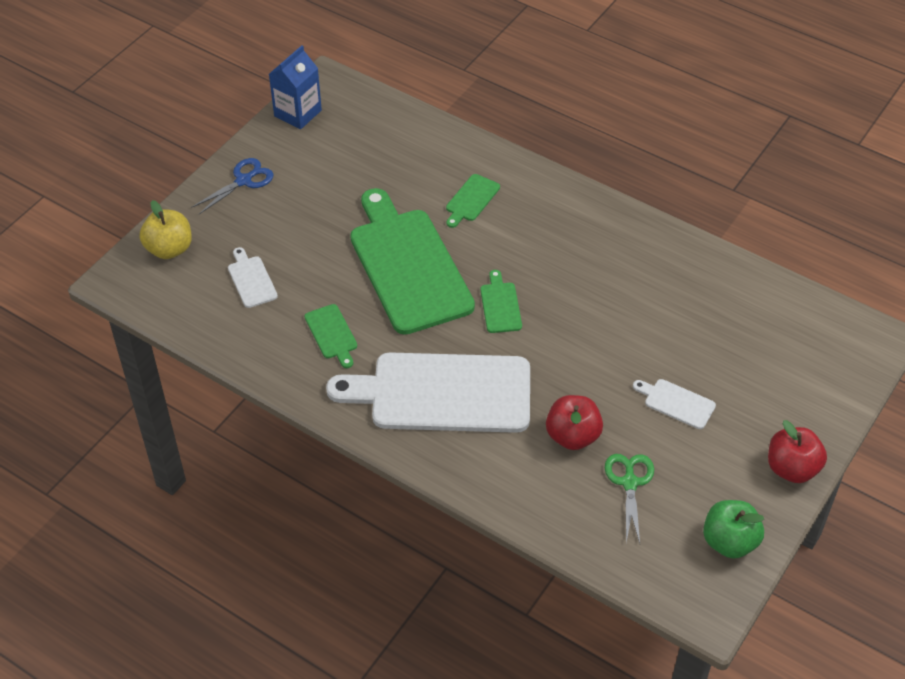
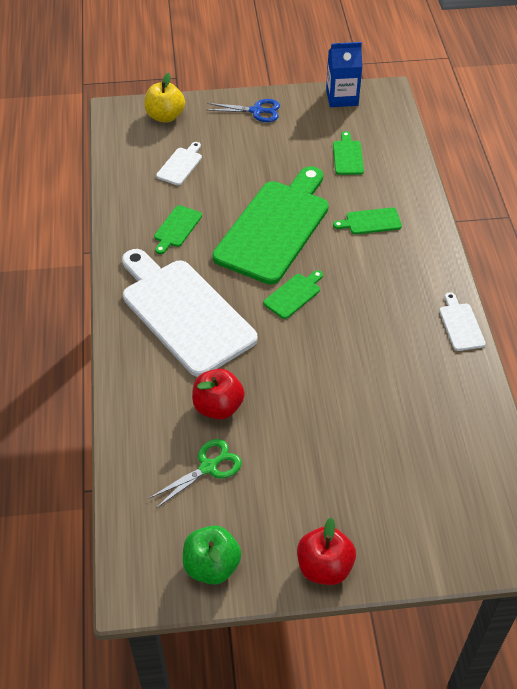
camera: 50 degrees right, 0 degrees up
(376, 160) = (347, 156): none -> green cutting board
(676, 403) = (312, 451): white cutting board -> white cutting board (460, 325)

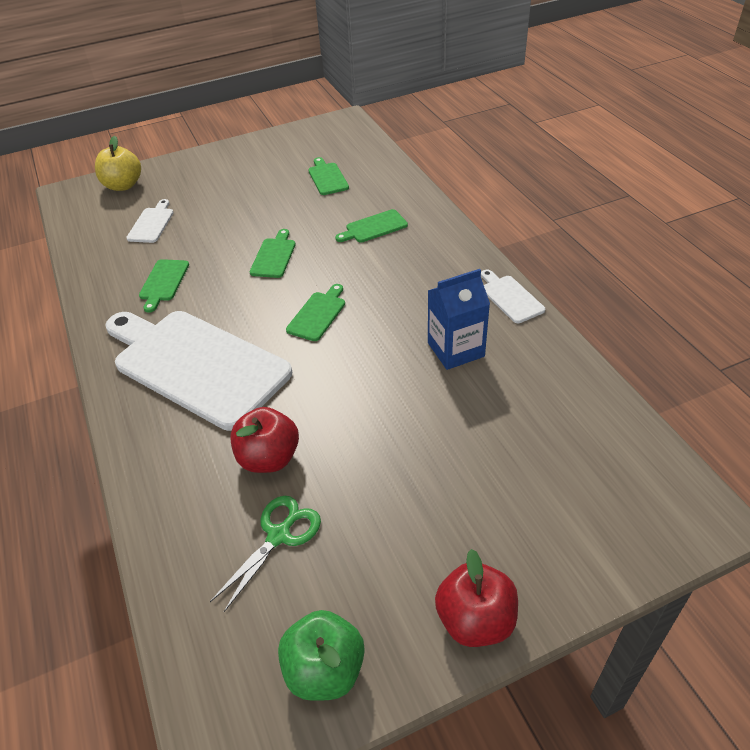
camera: 15 degrees left, 5 degrees down
(256, 111) = (219, 161): blue scissors -> none
(275, 227) = (274, 256): green cutting board -> green cutting board, size x0.41
(342, 97) = (303, 133): blue carton -> blue carton (455, 349)

